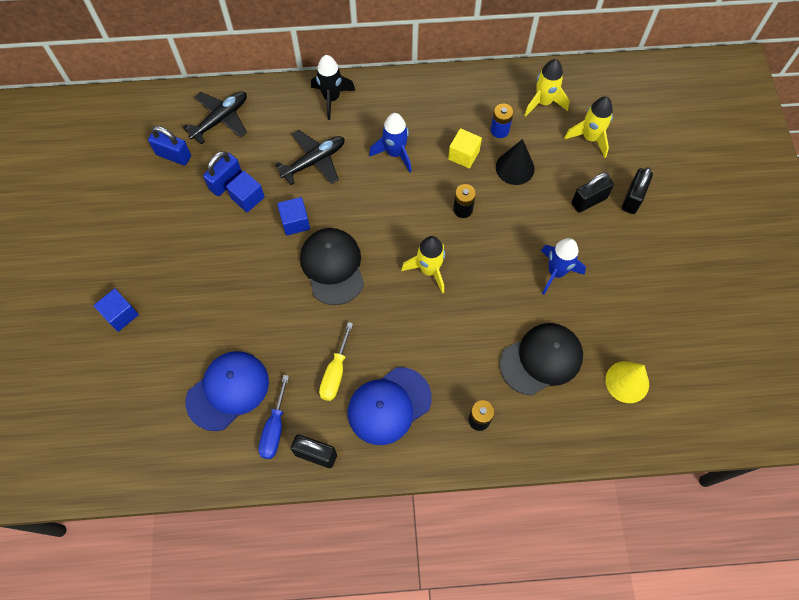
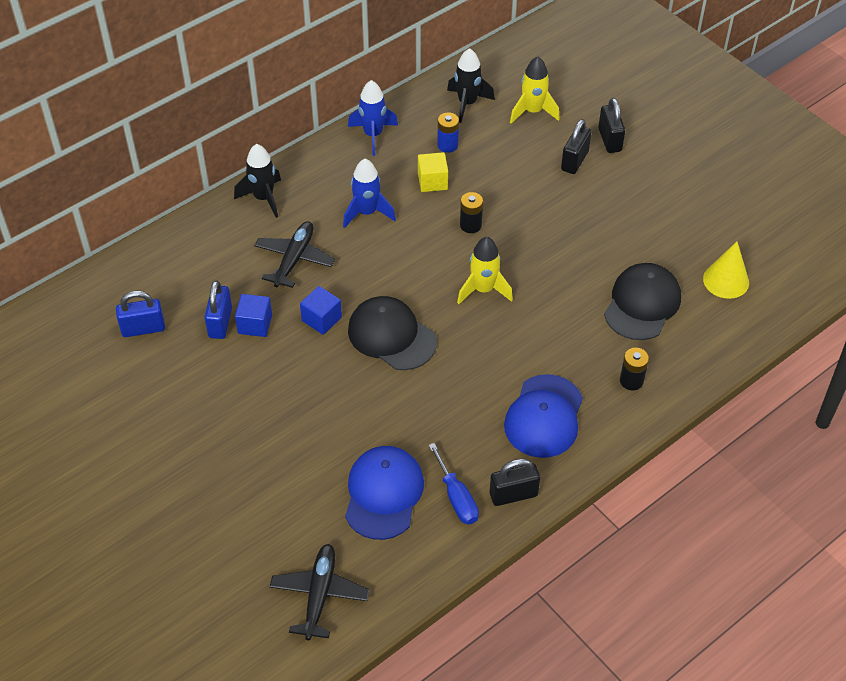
camera: 35 degrees left, 15 degrees down
(120, 314) = (215, 494): blue cube -> none
(221, 119) = (165, 272): black plane -> black plane (319, 594)
(335, 373) = (472, 419): yellow screwdriver -> none
(515, 168) = (488, 168): black cone -> none
(543, 102) = (467, 103): yellow rocket -> black rocket
(556, 272) = (595, 230): blue rocket -> blue rocket (373, 135)

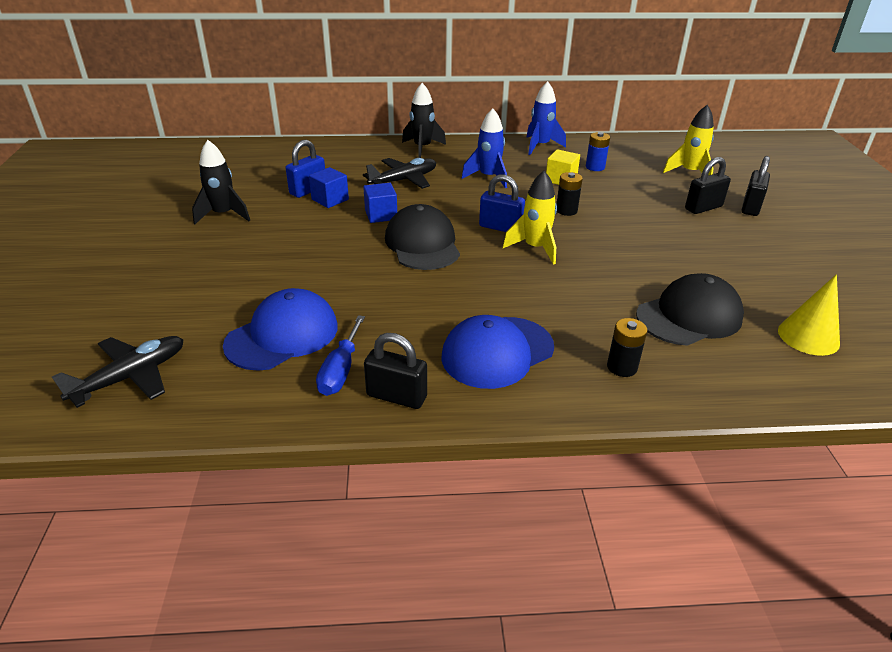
camera: 35 degrees right, 15 degrees down
(143, 328) = (256, 174): blue padlock -> blue padlock (500, 227)
(467, 103) = (635, 154): black rocket -> black rocket (223, 215)

